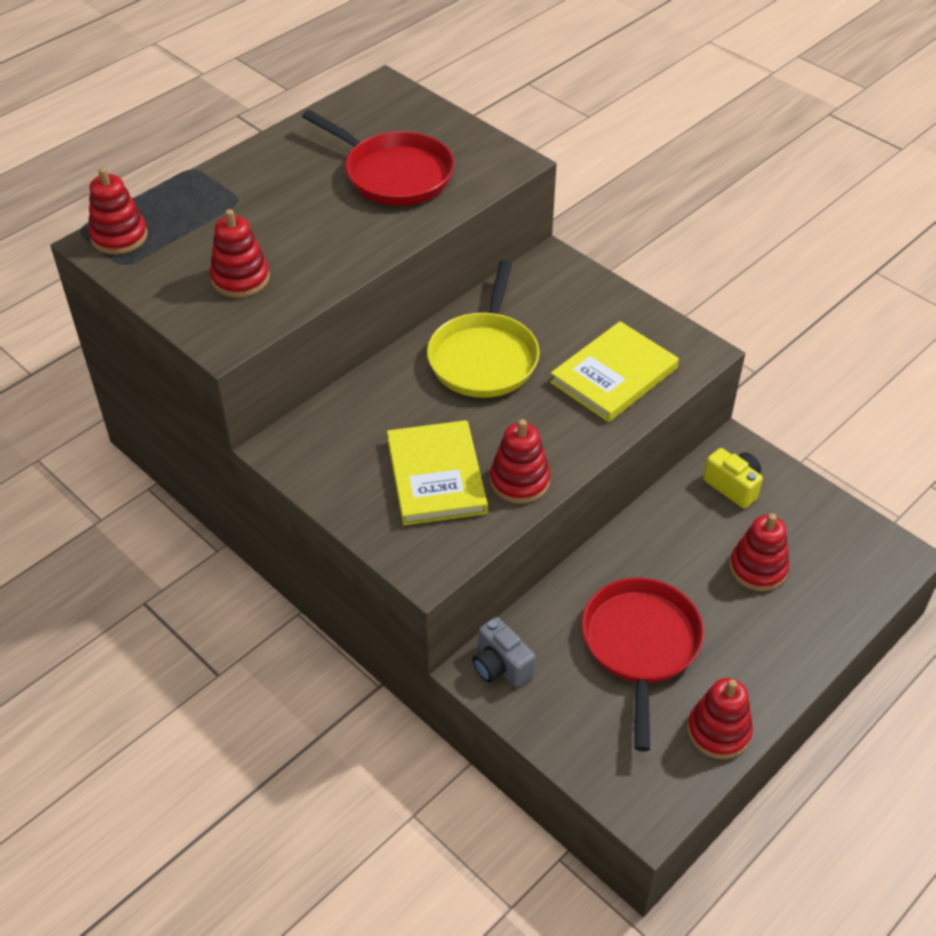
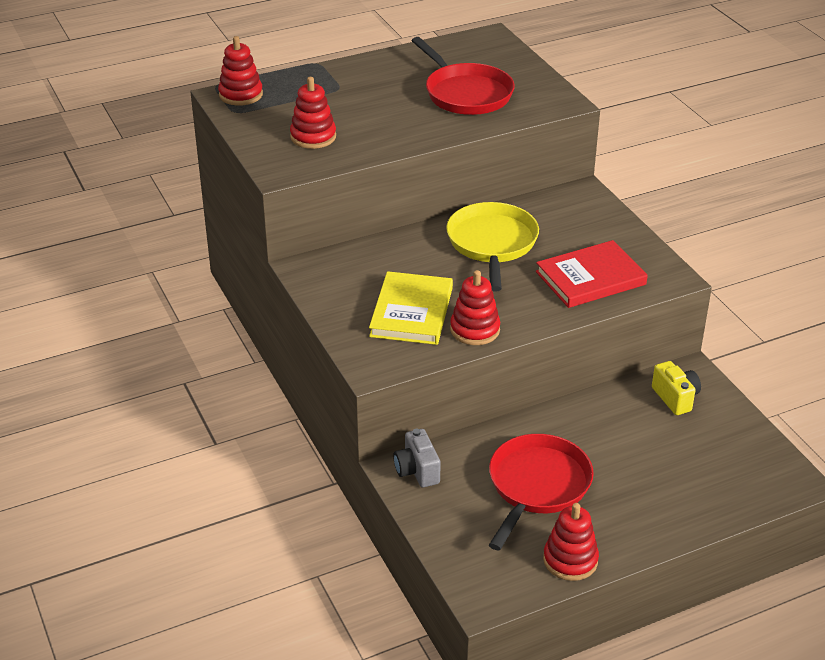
camera: 20 degrees right, 10 degrees down
(484, 357) = (492, 244): yellow pan -> yellow pan turned 150 degrees clockwise
(614, 375) = (590, 278): yellow book -> red book
(758, 568) = (665, 459): red stacking toy -> none

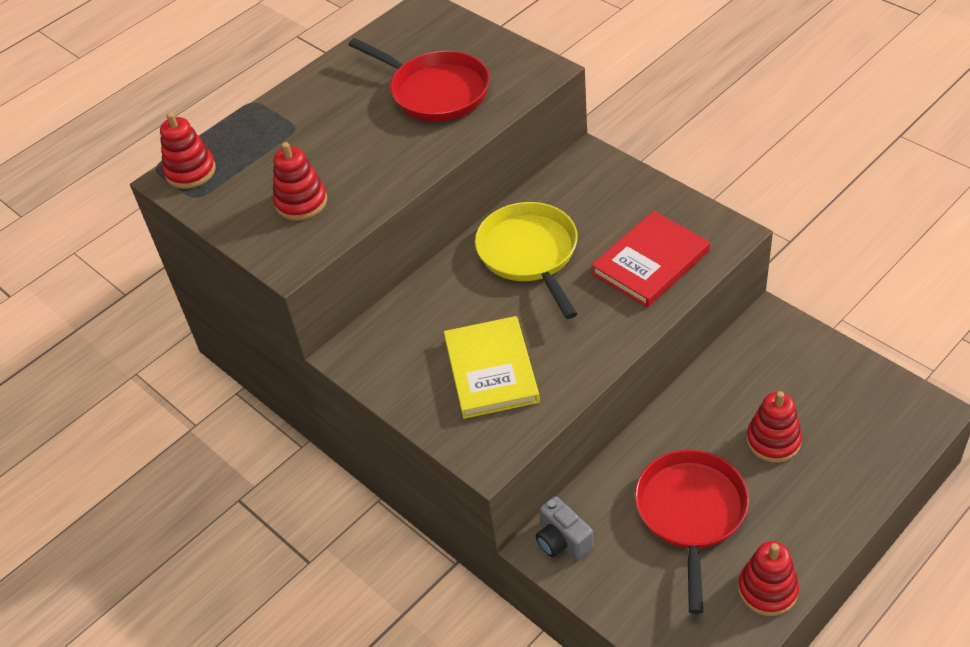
camera: 15 degrees left, 10 degrees up
(475, 330) = (568, 369): red stacking toy -> red stacking toy (773, 441)
(675, 398) = (771, 356): yellow camera -> none

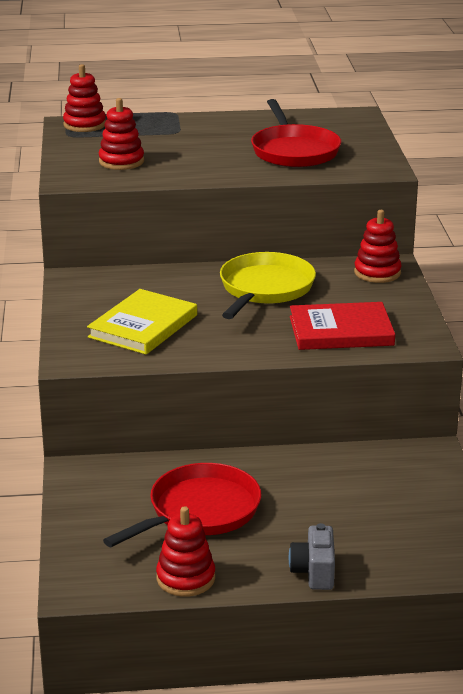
camera: 35 degrees right, 20 degrees down
(563, 541) = (93, 474): grey camera -> grey camera (314, 572)
(773, 441) = (322, 511): red stacking toy -> red stacking toy (377, 273)

